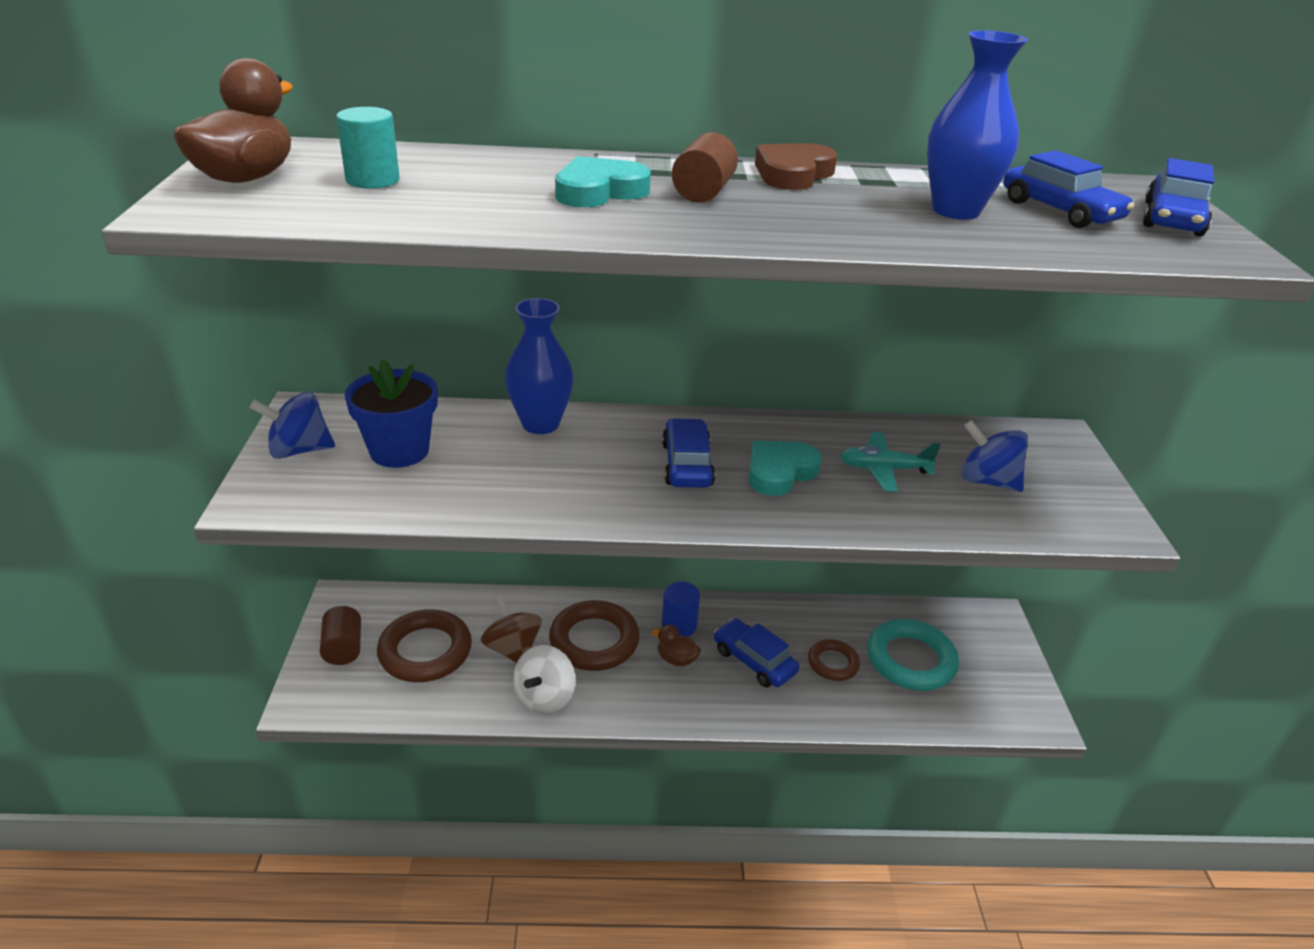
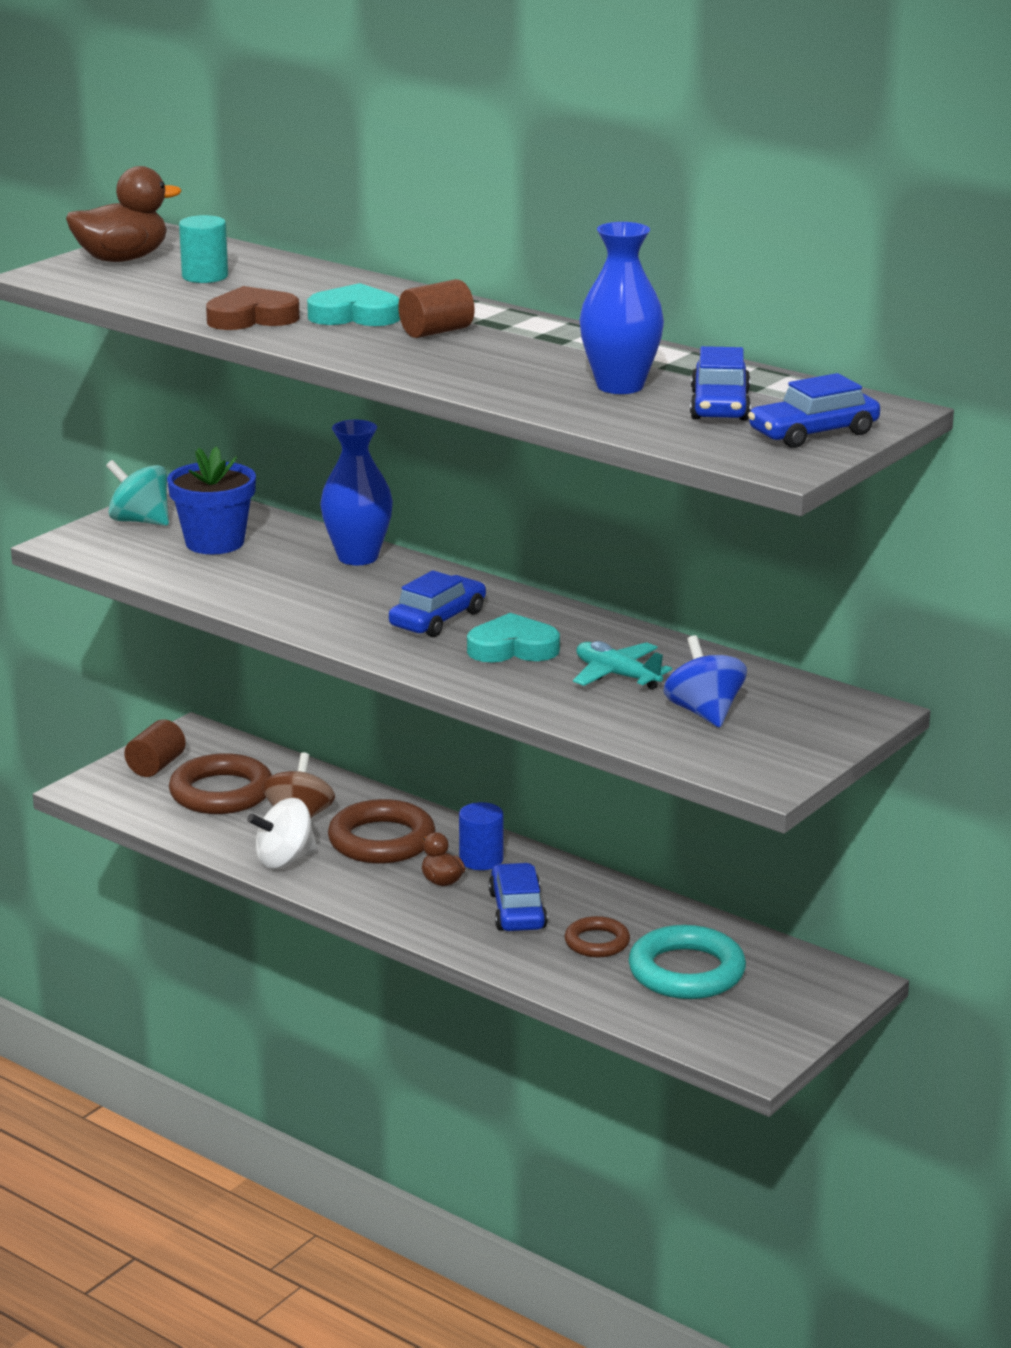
camera: 40 degrees right, 10 degrees down
(299, 450) = (140, 521): blue spinning top -> turquoise spinning top
(793, 174) = (552, 333): brown heart -> brown heart (252, 318)

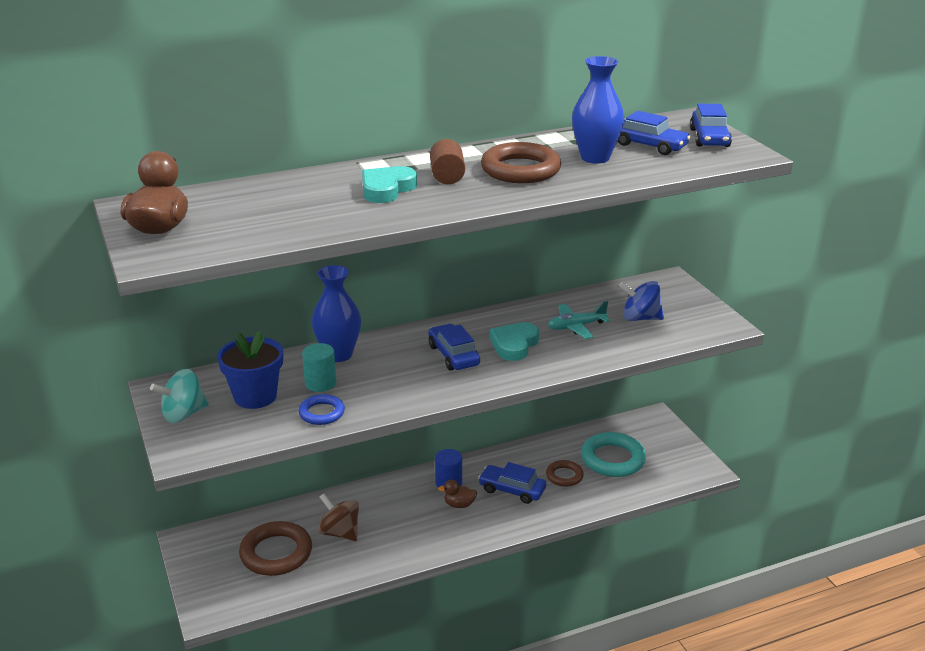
camera: 60 degrees left, 5 degrees up
(156, 766) = (212, 570): brown cylinder -> none
(205, 276) = (241, 212): turquoise cylinder -> turquoise cylinder (320, 383)
(218, 584) = (321, 413): none -> blue ring
(252, 318) = (350, 217): brown heart -> none
(284, 860) = (382, 555): white spinning top -> none
(381, 840) = (395, 510): brown ring -> brown ring (520, 170)

